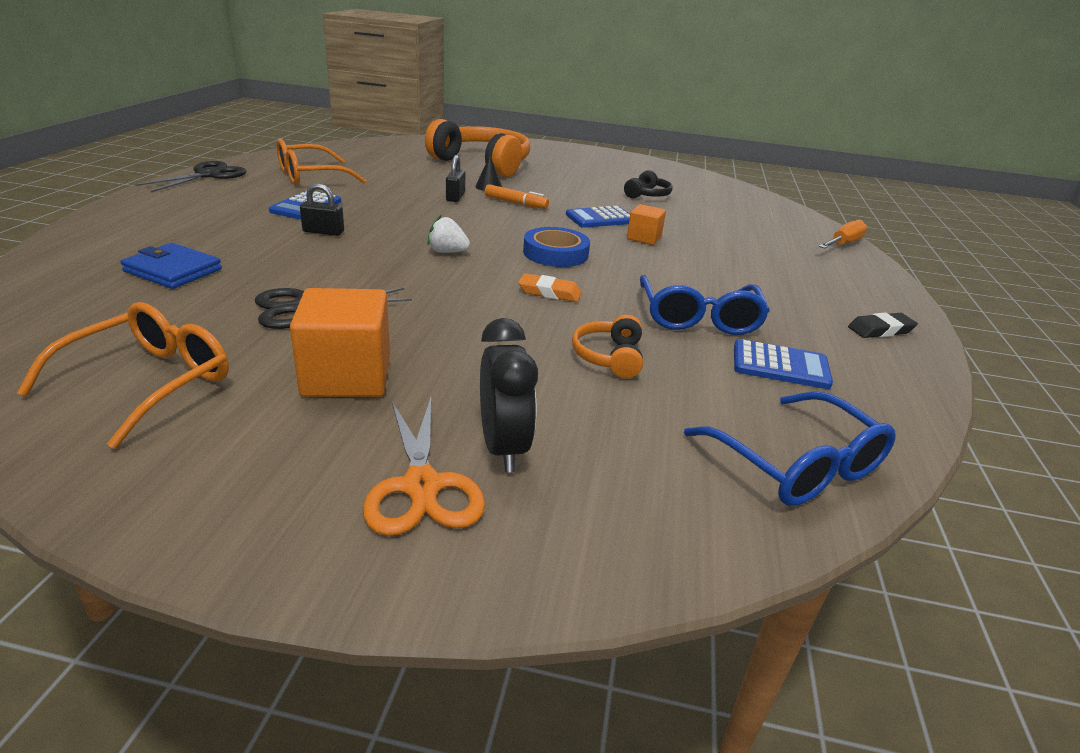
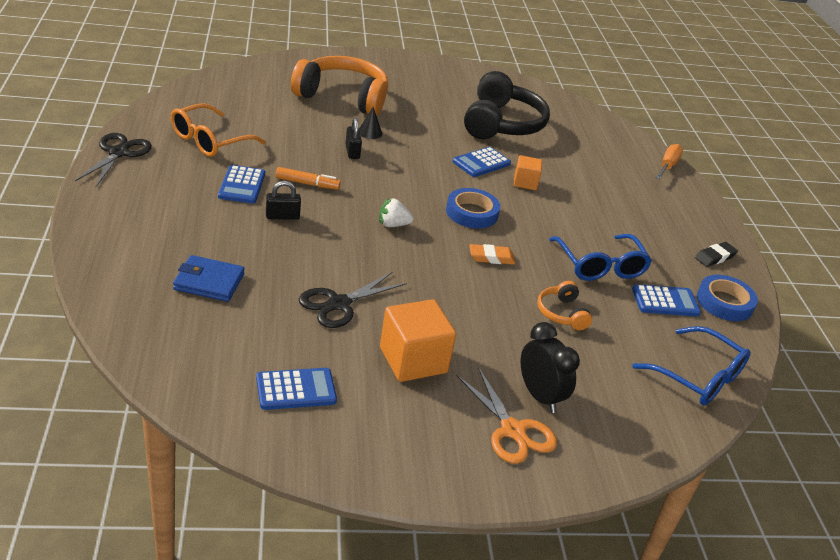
camera: 20 degrees left, 5 degrees up
(148, 383) = (296, 390): orange glasses -> blue calculator
(516, 203) = (405, 152): orange marker -> orange marker (307, 184)
(647, 195) = (501, 124): black headphones -> black headphones, size x2.17
(879, 379) = (724, 302): none -> blue tape

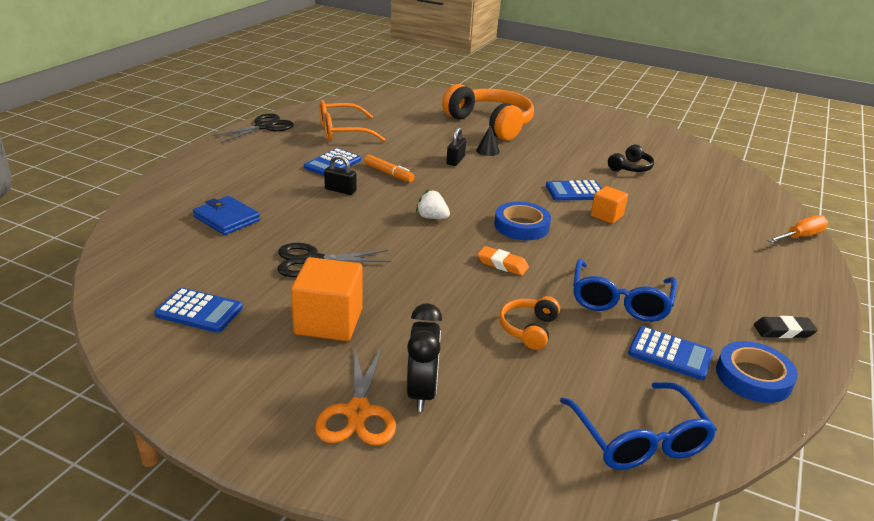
camera: 35 degrees right, 5 degrees down
(501, 124) = (630, 168): black headphones -> black headphones, size x0.46

